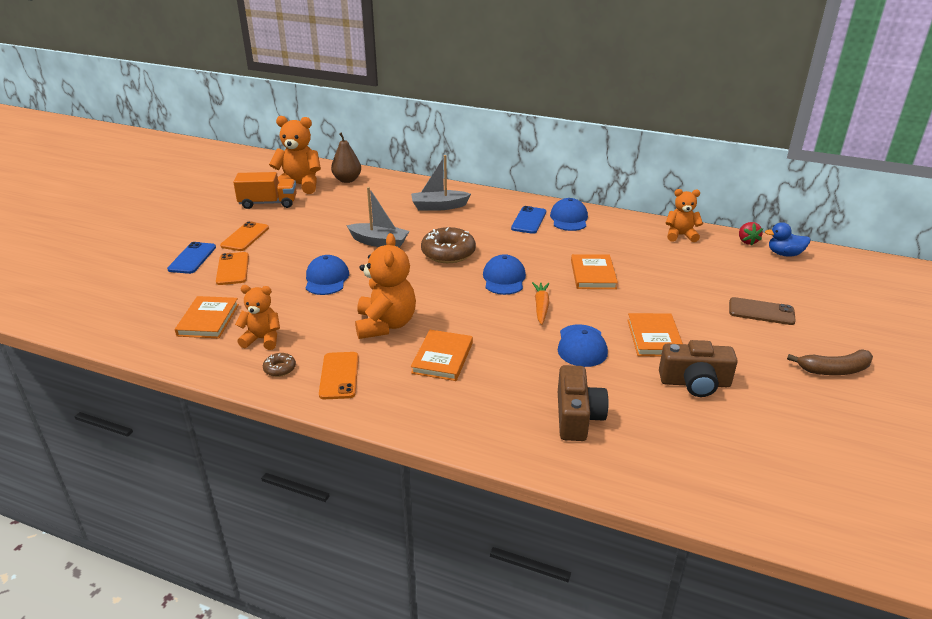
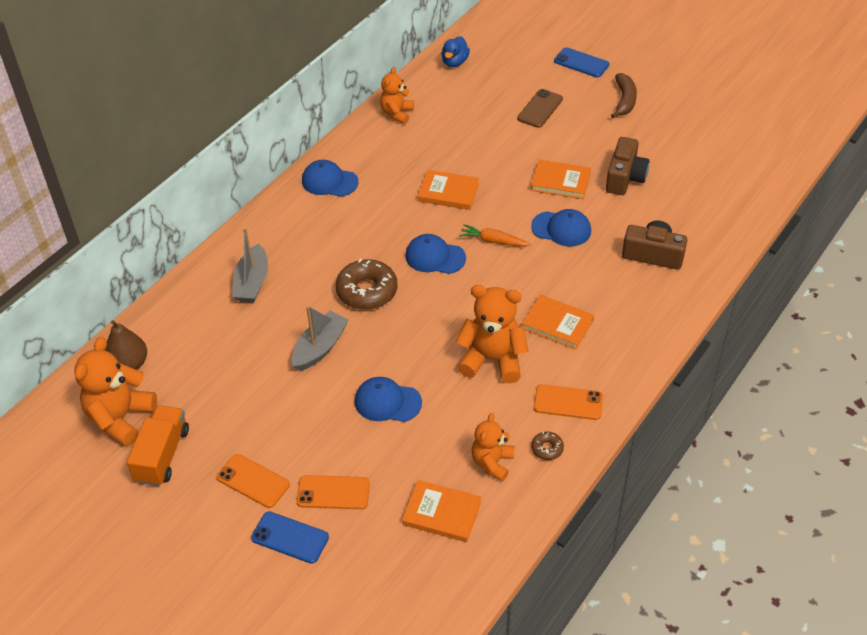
camera: 75 degrees left, 15 degrees up
(529, 220) = (320, 213): blue phone -> blue phone (581, 63)
(747, 241) = (424, 76): red strawberry -> none

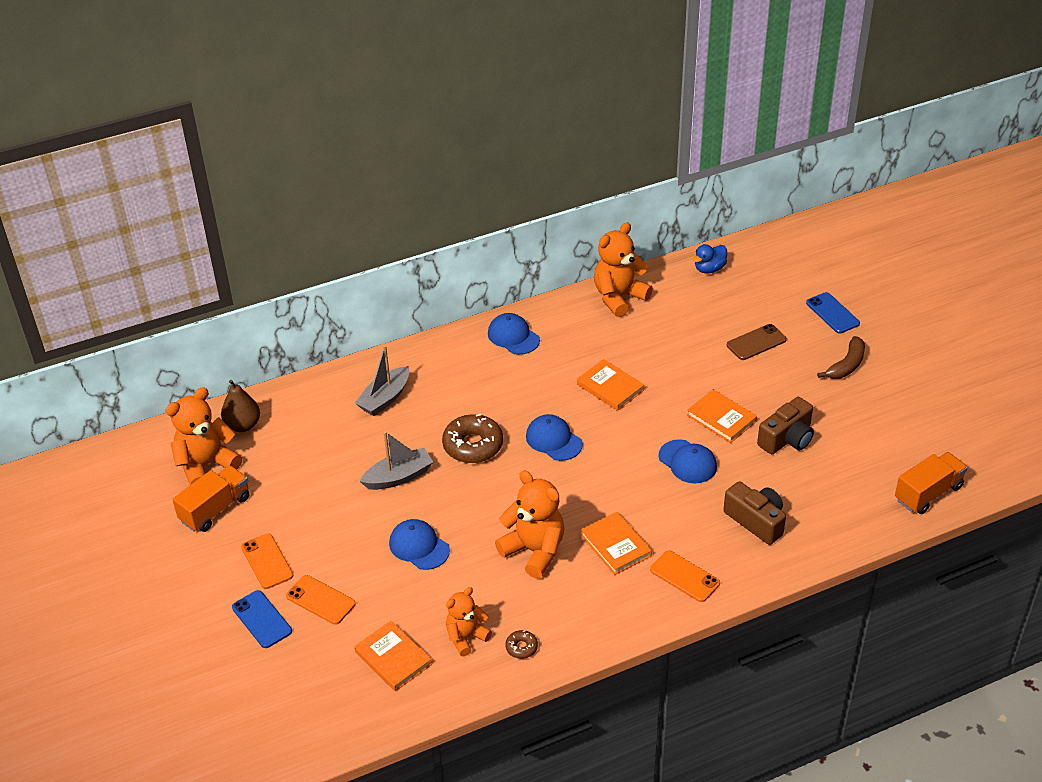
camera: 30 degrees right, 5 degrees down
(397, 113) = (619, 297): orange teddy bear -> orange teddy bear, size x1.60
(493, 241) = (616, 447): orange carrot -> none
(568, 402) = (571, 617): orange phone -> orange phone (684, 576)
(763, 177) = (928, 493): none -> orange truck

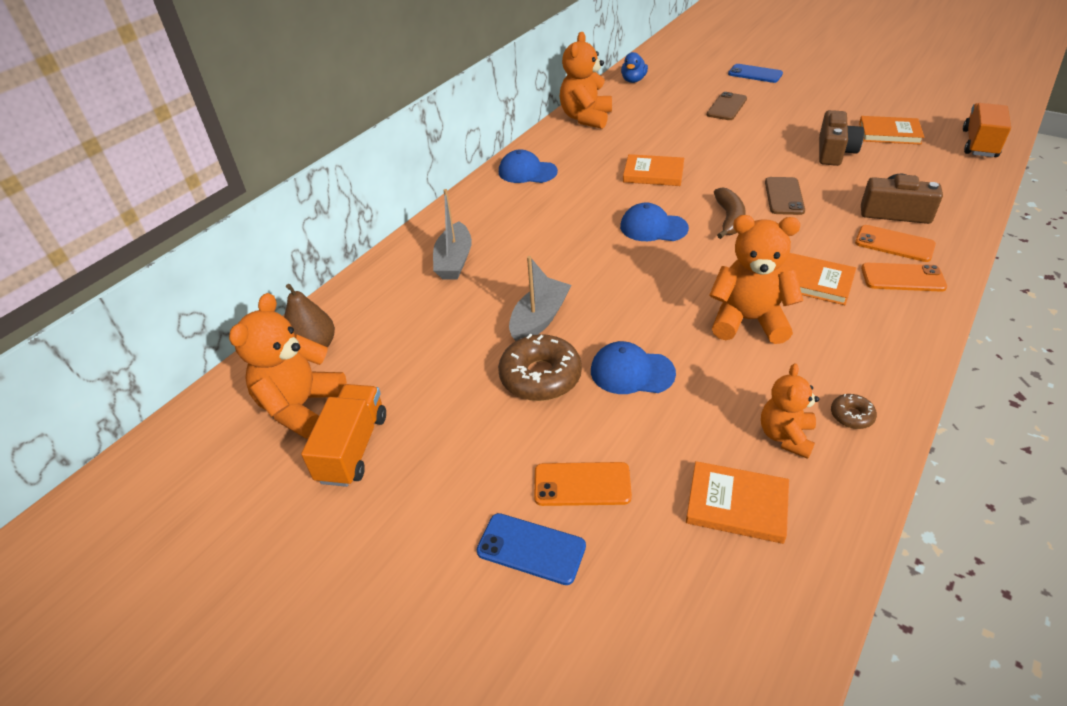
camera: 30 degrees left, 0 degrees up
(267, 561) = (473, 474): orange phone -> orange phone (894, 244)
(473, 445) = (584, 262): brown donut -> brown donut (540, 376)
(687, 462) = (784, 196): blue cap -> brown phone
(721, 418) = (768, 159): orange book -> orange book (889, 133)
(846, 365) = (808, 96): brown banana -> brown banana (729, 219)

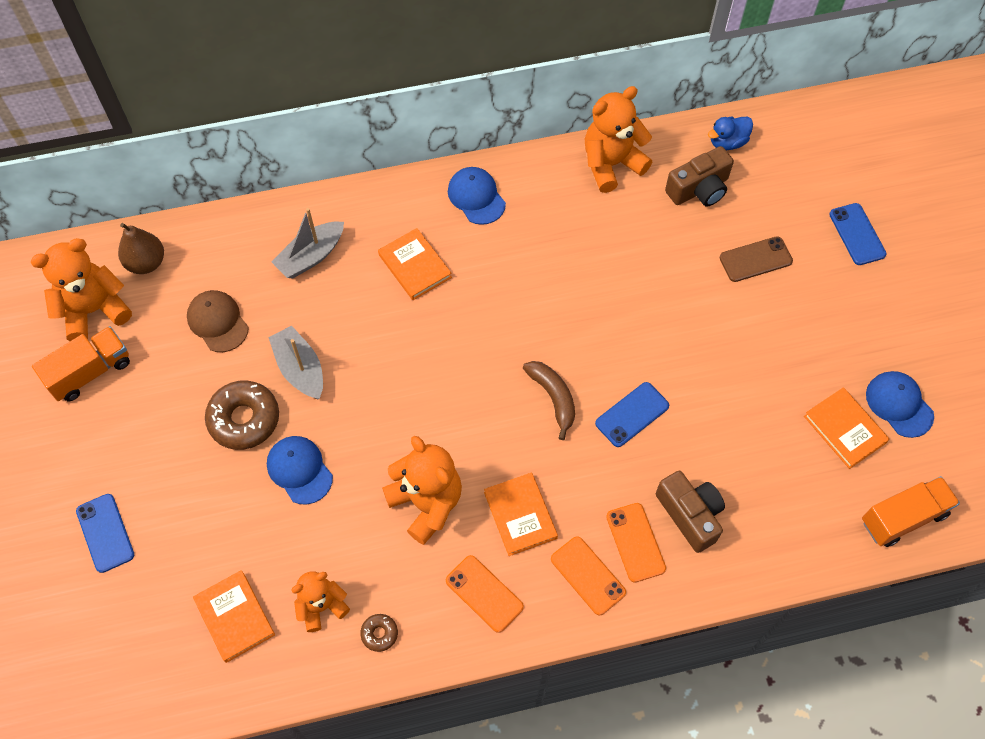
camera: 40 degrees right, 20 degrees up
(431, 339) = (217, 322): none -> brown cap
(539, 319) = (300, 369): grey boat -> grey boat turned 105 degrees counterclockwise
(582, 484) = (175, 520): orange phone -> orange phone (484, 593)
(653, 173) = (569, 291): orange book -> orange book (415, 266)
(653, 227) = (486, 352): blue cap -> blue cap (899, 404)
(729, 219) = (553, 398): brown banana -> brown banana turned 75 degrees counterclockwise
(784, 196) = (632, 414): brown phone -> blue phone
(834, 152) = (756, 405): brown camera -> brown camera (699, 189)

